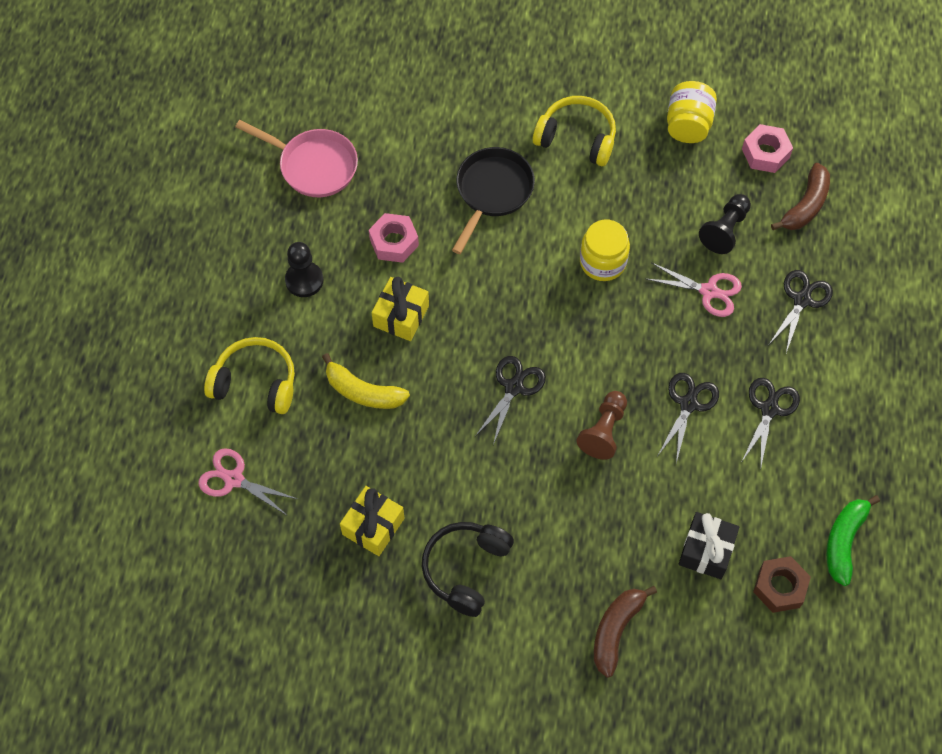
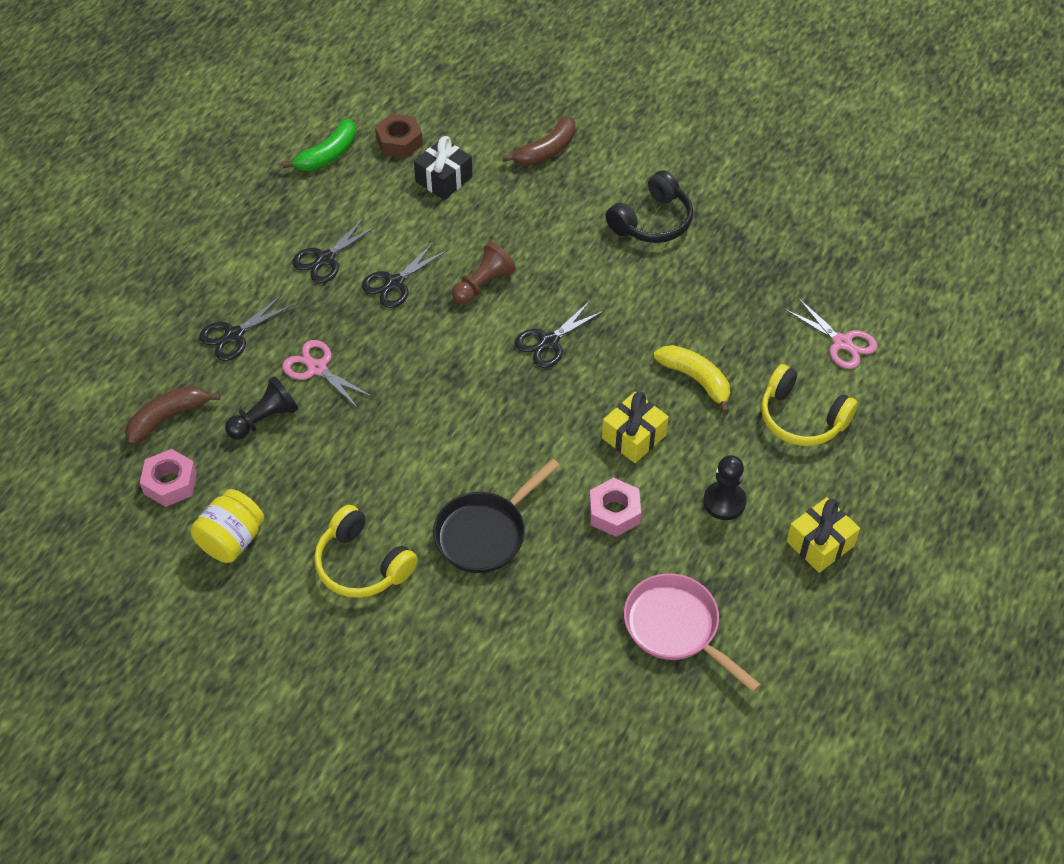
camera: 160 degrees left, 10 degrees down
(373, 526) = (722, 272): yellow gift -> yellow gift (820, 543)
(602, 262) = (405, 426): yellow jar -> none

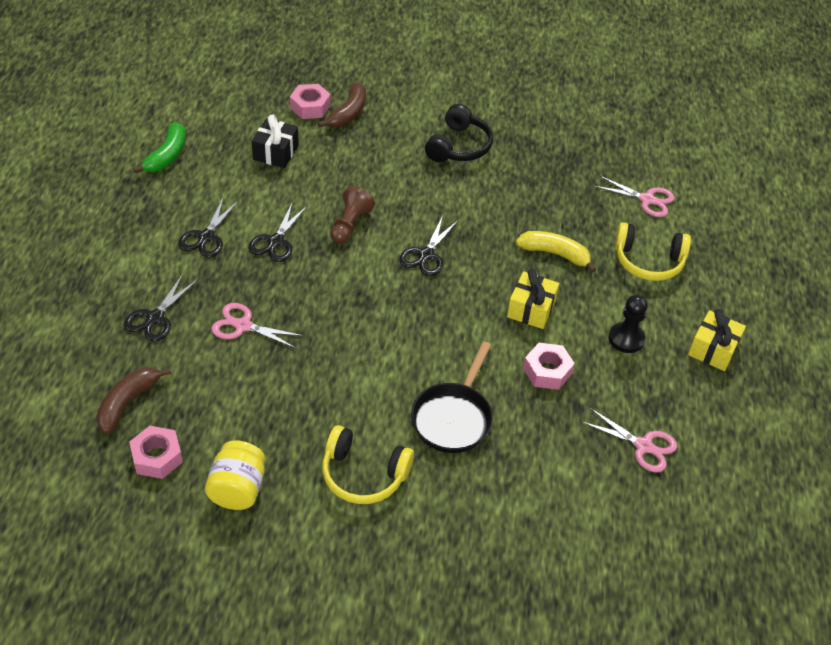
camera: 25 degrees left, 5 degrees down
(264, 419) = (217, 379): black pawn -> none
(399, 142) = (223, 132): brown nut -> none
(508, 133) = (310, 107): none -> pink nut
(676, 628) = (643, 446): pink pan -> pink scissors

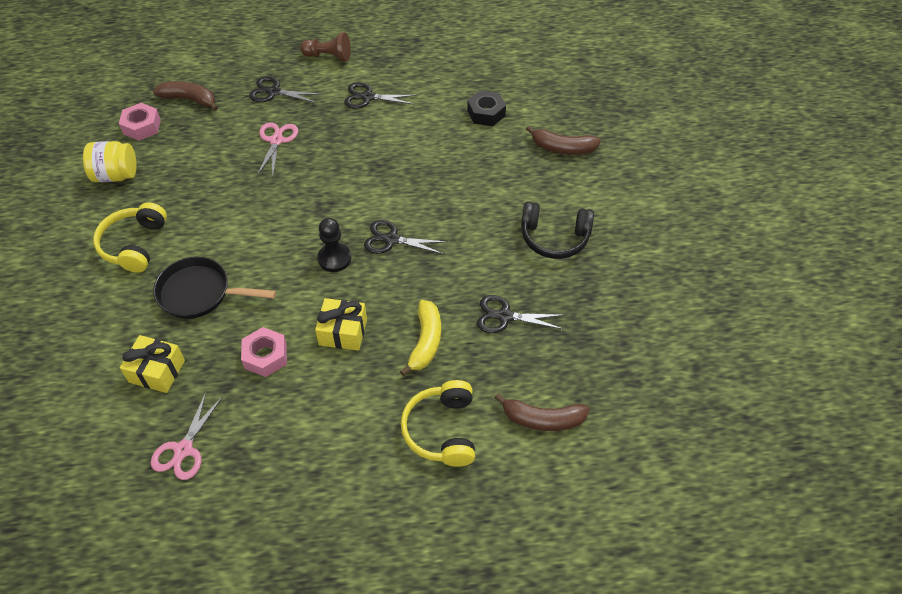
camera: 80 degrees right, 5 degrees up
(167, 156) = (453, 53): green banana -> none
(276, 152) = (486, 113): black gift -> black nut
(276, 241) = (376, 138): black scissors -> black scissors (505, 316)
(310, 107) = (558, 121): pink nut -> none
(350, 225) = (412, 180): brown pawn -> brown pawn (328, 56)
(626, 339) = (322, 420): black pawn -> black pawn (334, 258)
(647, 199) = (542, 419): pink scissors -> brown banana
(713, 349) = (324, 508): yellow gift -> yellow gift (157, 371)

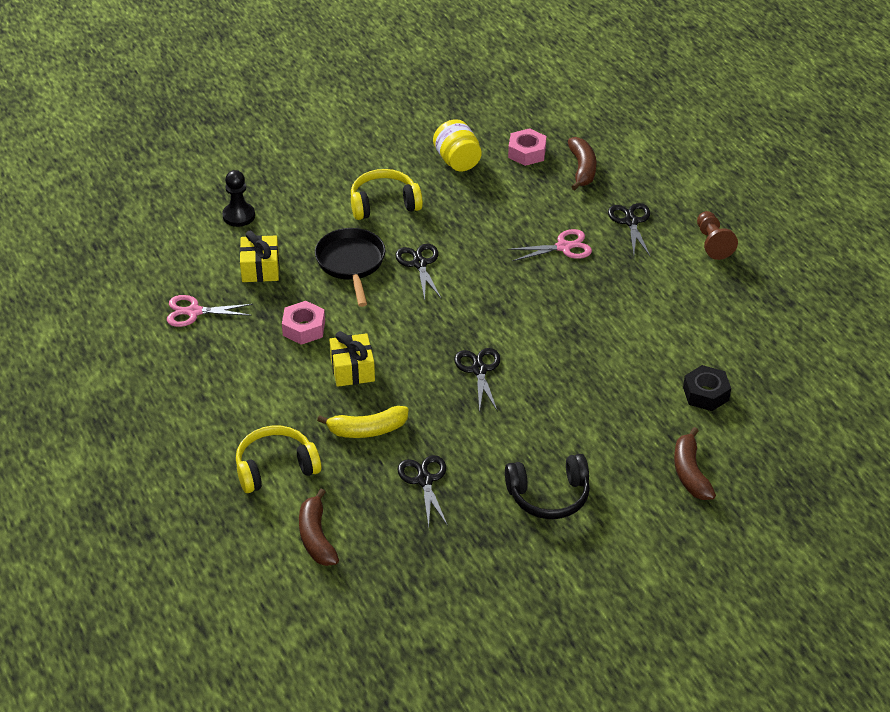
camera: 70 degrees right, 10 degrees down
(334, 258) = (434, 337): black pawn -> black pawn (239, 216)
(368, 97) = (669, 292): black scissors -> black scissors (419, 264)
(554, 238) = (549, 496): black headphones -> black headphones turned 90 degrees counterclockwise

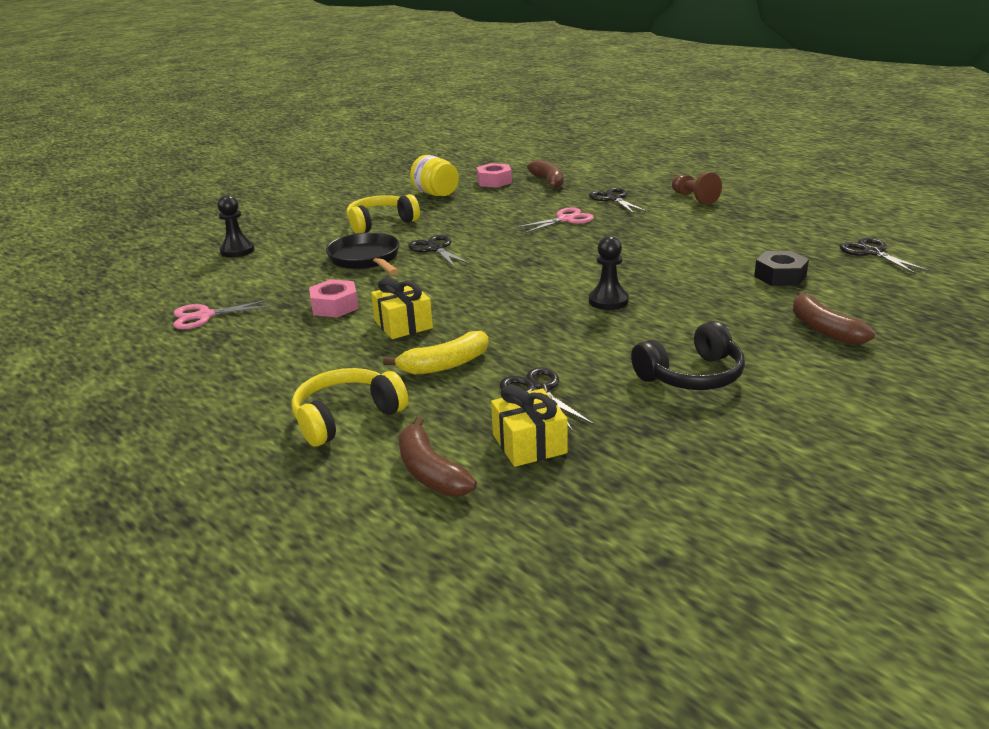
camera: 15 degrees left, 15 degrees down
(260, 268) = (271, 277): yellow gift -> yellow gift (529, 444)
(479, 370) = (541, 301): black scissors -> black scissors (872, 252)
(536, 386) = (608, 301): none -> black pawn

